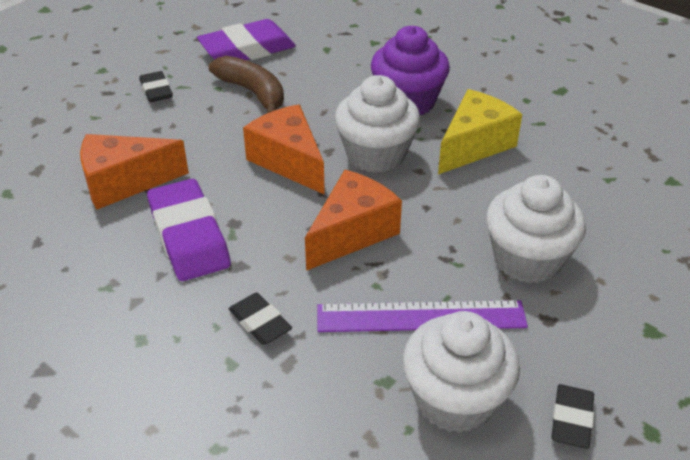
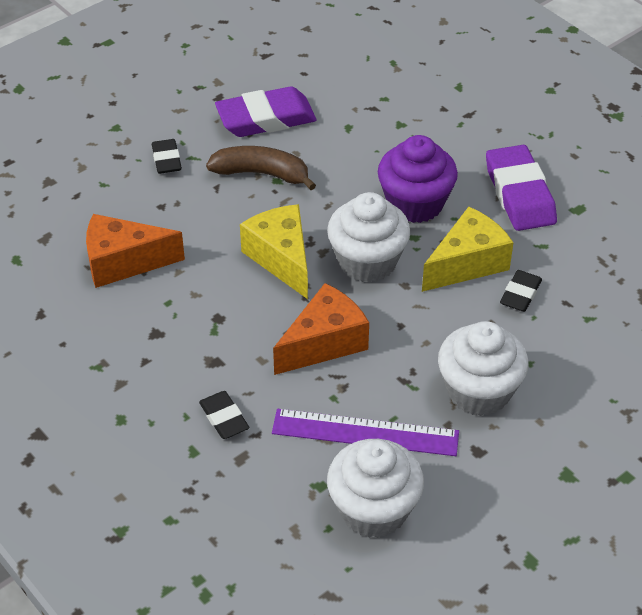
camera: 10 degrees right, 5 degrees up
(189, 236) = (175, 326): purple eraser -> purple eraser (519, 194)
(253, 92) = (262, 174): brown banana -> brown banana turned 45 degrees counterclockwise
(288, 161) = (281, 259): orange cheese -> yellow cheese
(571, 419) = (466, 540): black eraser -> black eraser (520, 294)

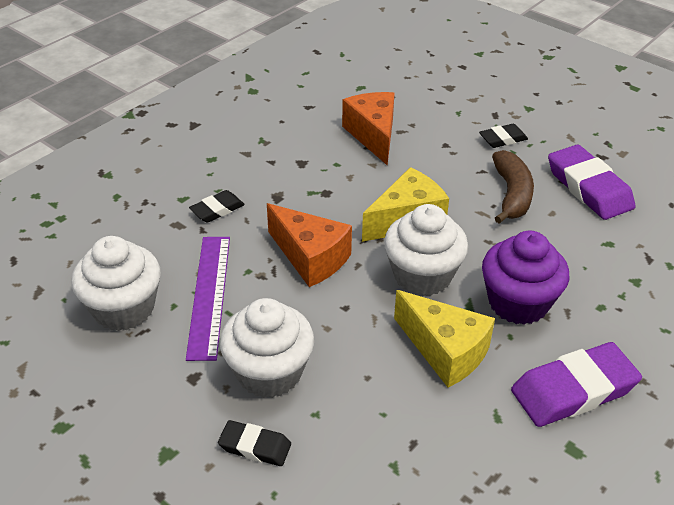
camera: 80 degrees right, 5 degrees down
(520, 294) = (413, 399): black eraser -> black eraser (255, 446)

